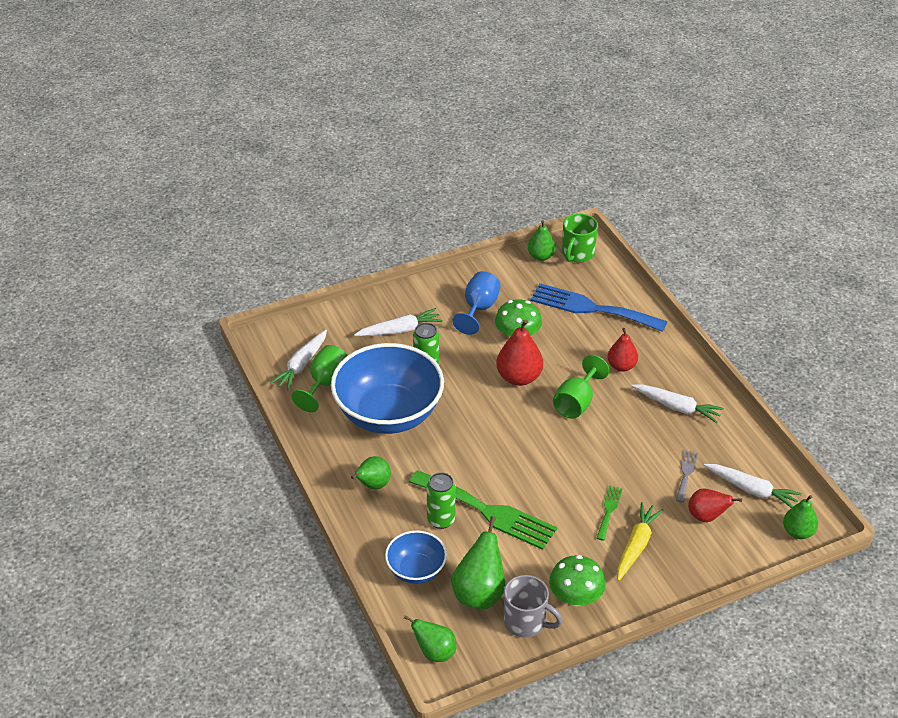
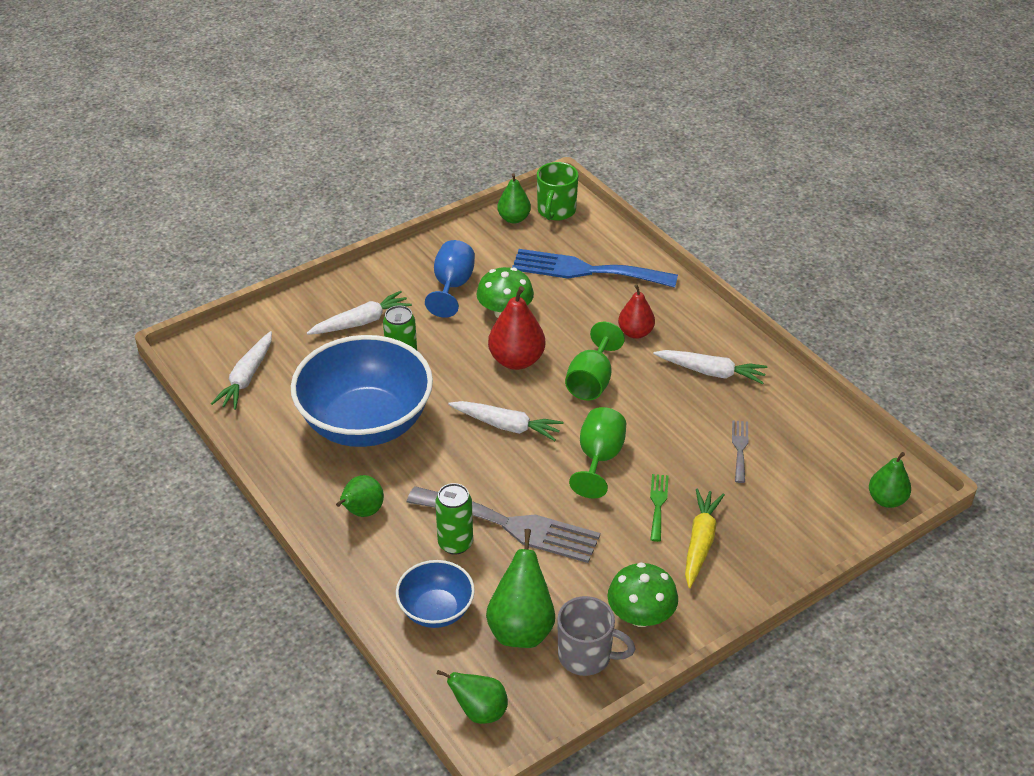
camera: 10 degrees left, 0 degrees up
(325, 384) = (281, 396): green goblet -> green goblet (599, 458)
(487, 511) = (511, 525): green fork -> grey fork
(706, 516) = (775, 496): red pear -> none
(752, 490) = (821, 457): white carrot -> white carrot (506, 426)

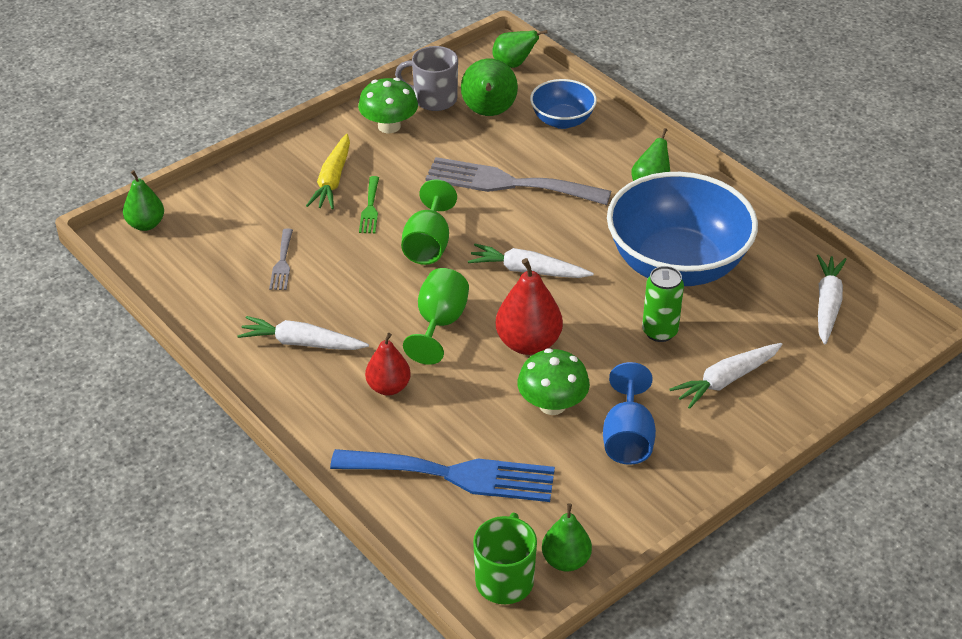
camera: 175 degrees right, 0 degrees up
(455, 543) = (557, 167): green can -> none

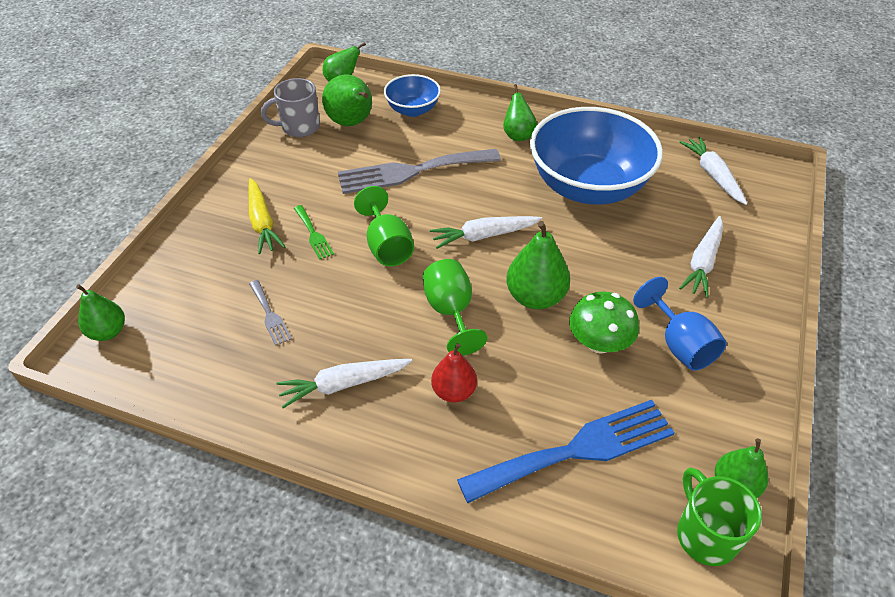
camera: 30 degrees left, 5 degrees up
(389, 126) = (278, 160): green mushroom -> none
(528, 343) = (535, 297): red pear -> green pear
(659, 332) = (623, 244): green can -> none

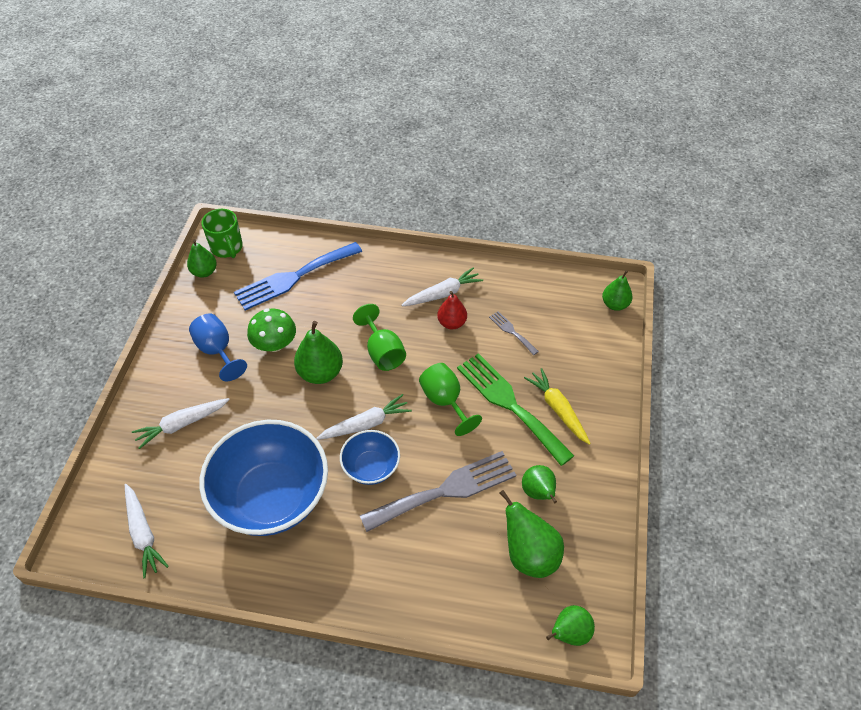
camera: 170 degrees right, 5 degrees up
(299, 127) = (582, 538): grey mug -> none
(313, 234) = (510, 404): green fork -> green fork, size x2.21
(413, 110) = (468, 590): blue bowl -> blue bowl (371, 467)
(454, 391) = (371, 299): red pear -> red pear (452, 323)
(518, 135) = (344, 564): green pear -> green pear (538, 493)
(703, 262) = (182, 424): white carrot -> white carrot turned 135 degrees counterclockwise

